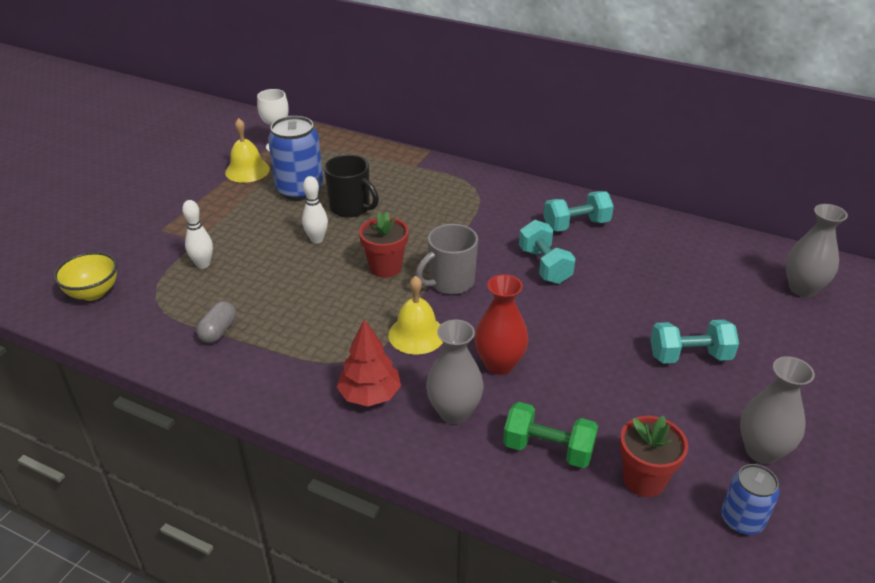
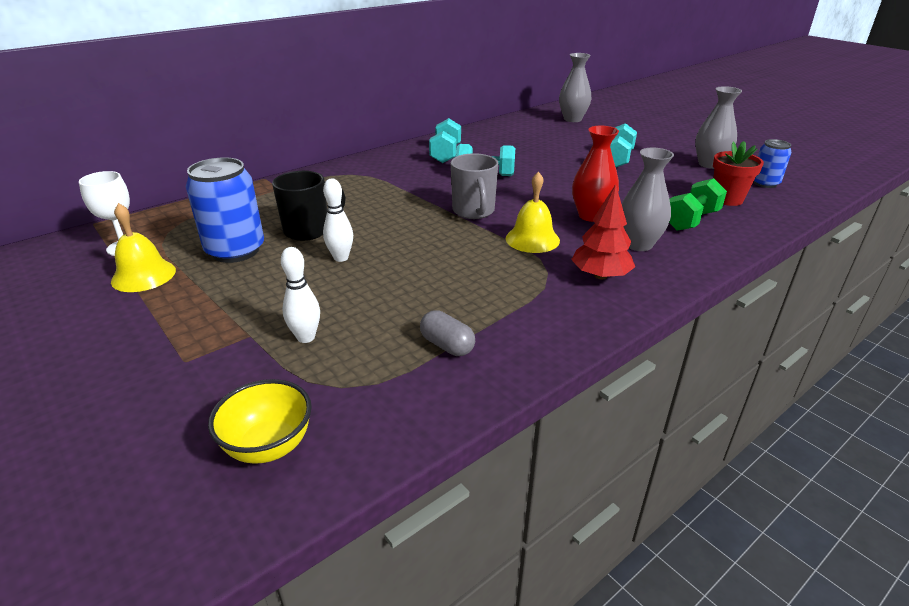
camera: 65 degrees left, 5 degrees down
(385, 267) = (425, 233): red flower pot -> none

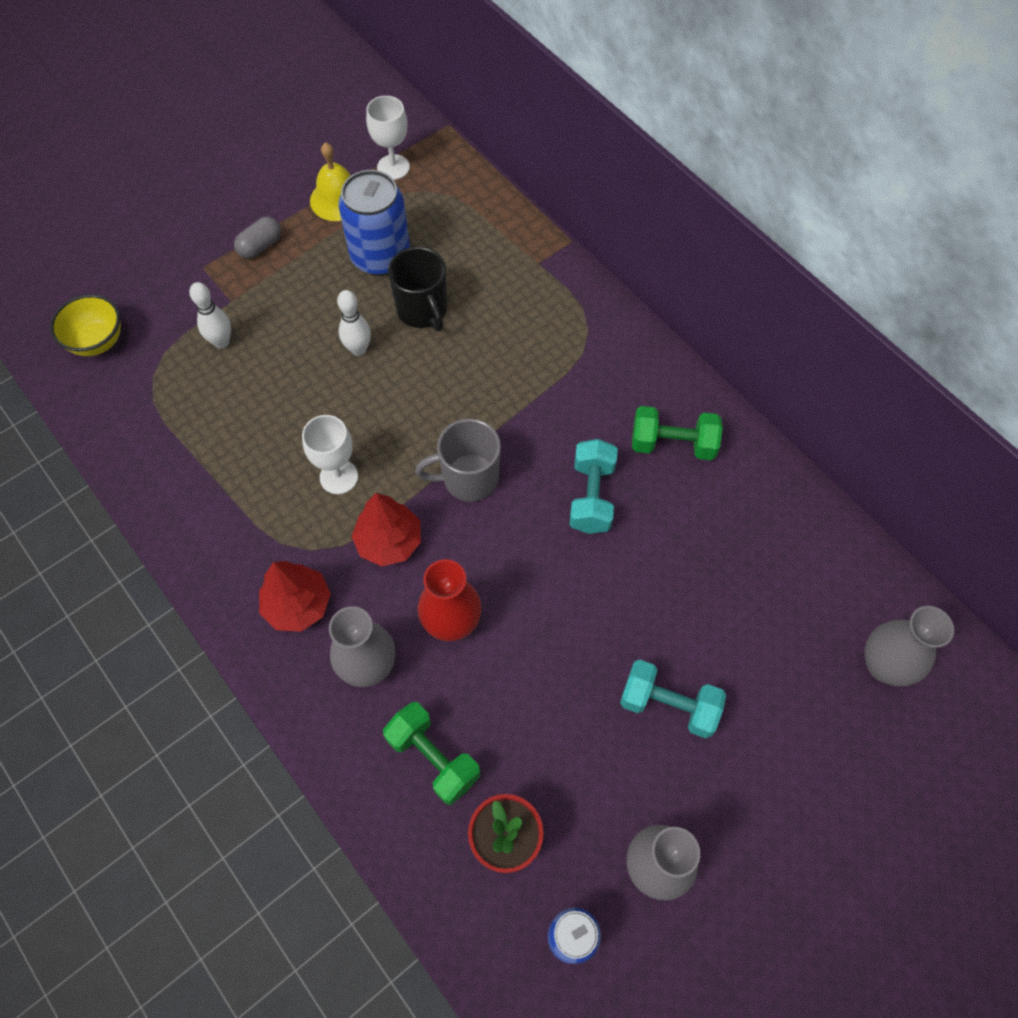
camera: 90 degrees right, 30 degrees up
(445, 154) = (672, 444): turquoise dumbbell -> green dumbbell
(447, 345) = (193, 450): grey capsule -> grey capsule (260, 246)
(475, 262) = (339, 477): none -> white goblet
(532, 239) = (389, 541): yellow bell -> red tree

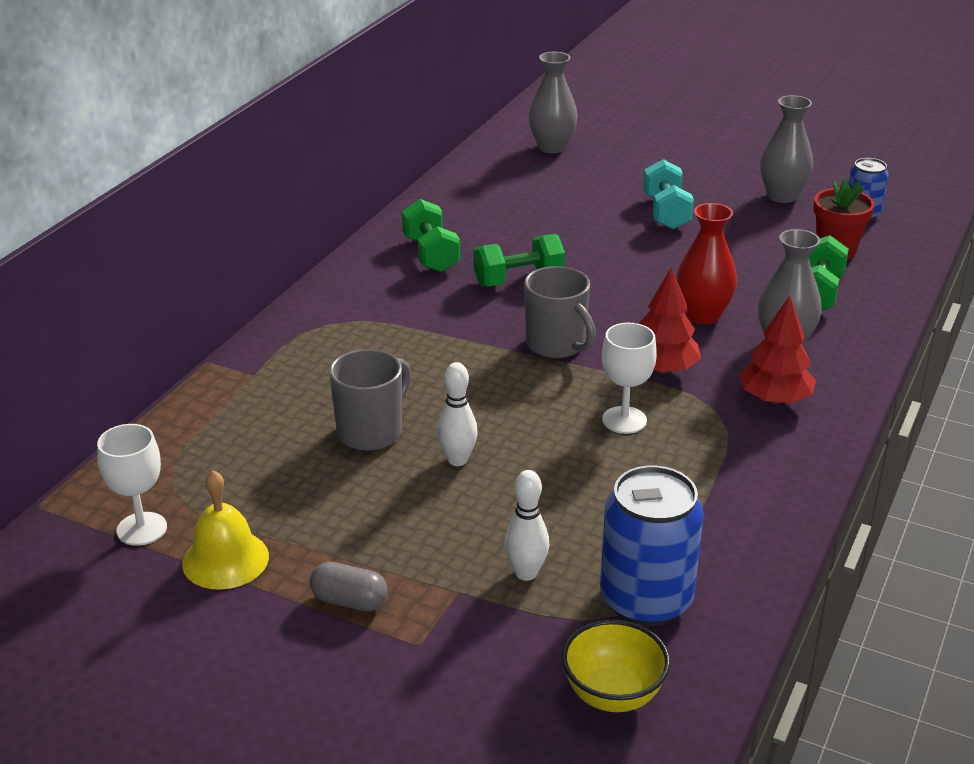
camera: 115 degrees left, 30 degrees down
(380, 256) = (307, 489): blue can -> blue can (646, 600)
(422, 311) = (371, 432): black mug -> grey mug
(591, 496) = (518, 280): turquoise dumbbell -> green dumbbell

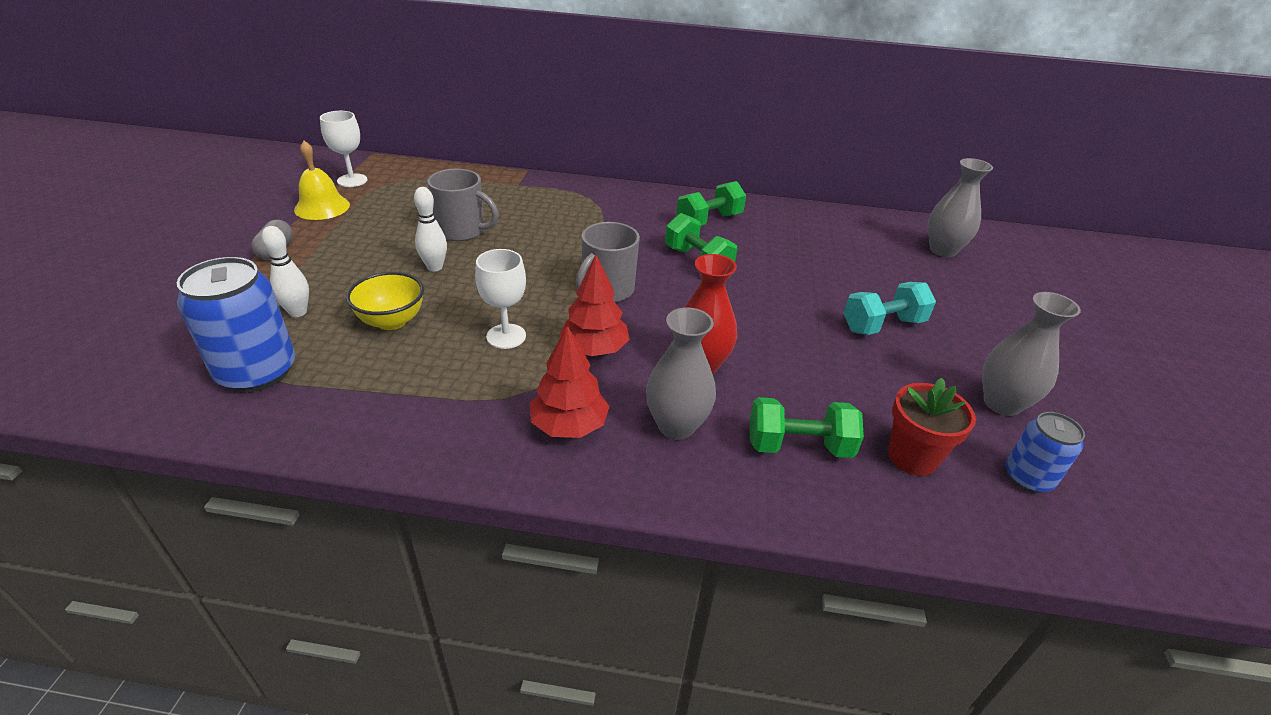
camera: 70 degrees right, 5 degrees up
(613, 695) = (148, 367): yellow bowl -> yellow bowl (392, 321)

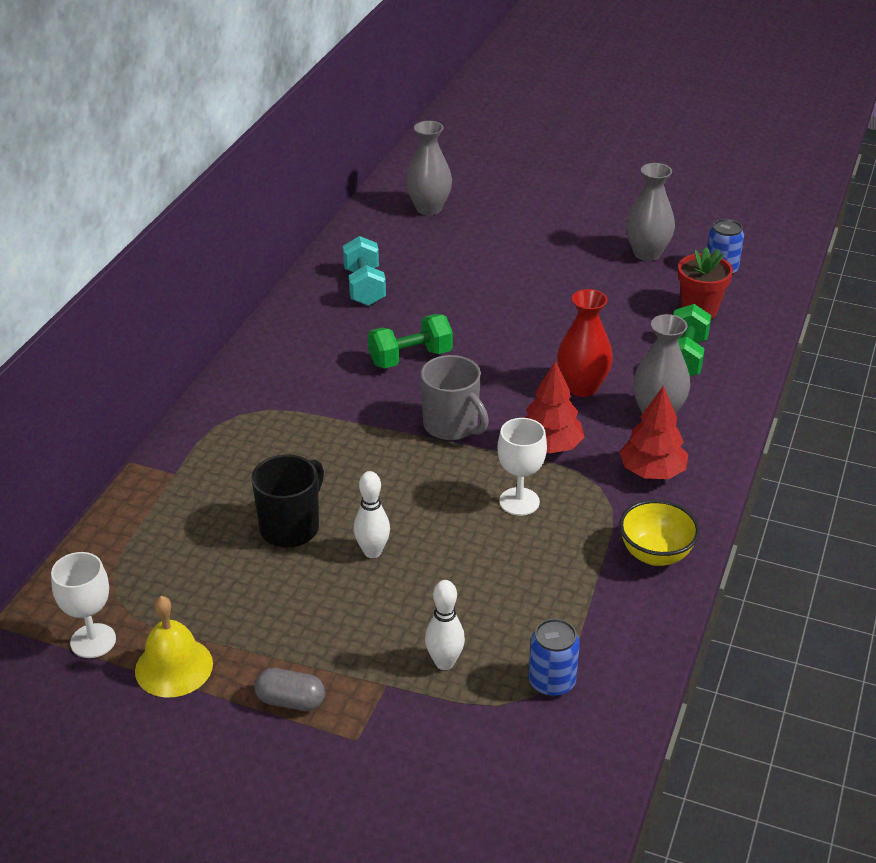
camera: 75 degrees left, 0 degrees up
(257, 372) = (552, 682): blue can -> blue can, size x0.58
(392, 321) = (477, 584): yellow bowl -> yellow bowl (655, 554)
(462, 231) = (291, 527): grey mug -> black mug
(709, 221) = (326, 334): green dumbbell -> none
(883, 325) = (541, 277): turquoise dumbbell -> turquoise dumbbell (364, 287)

